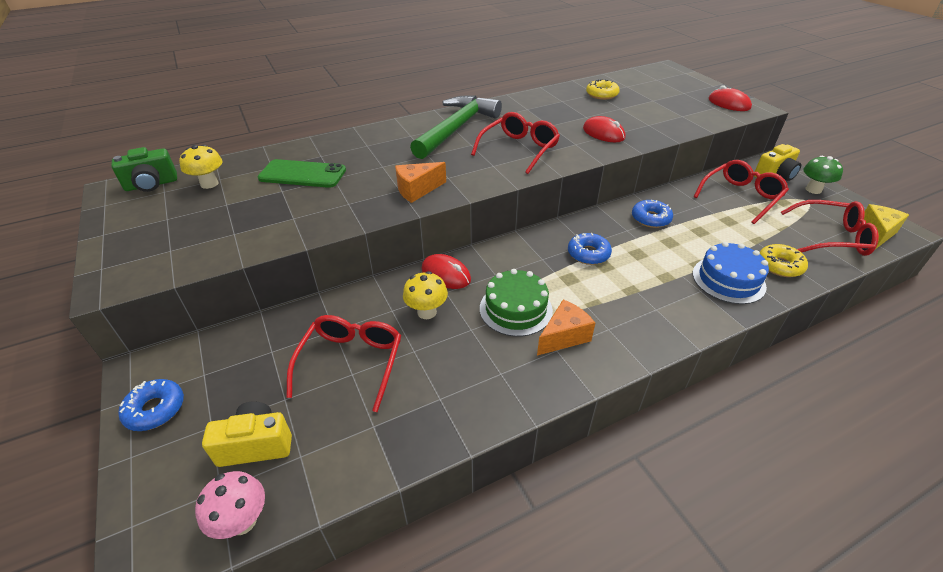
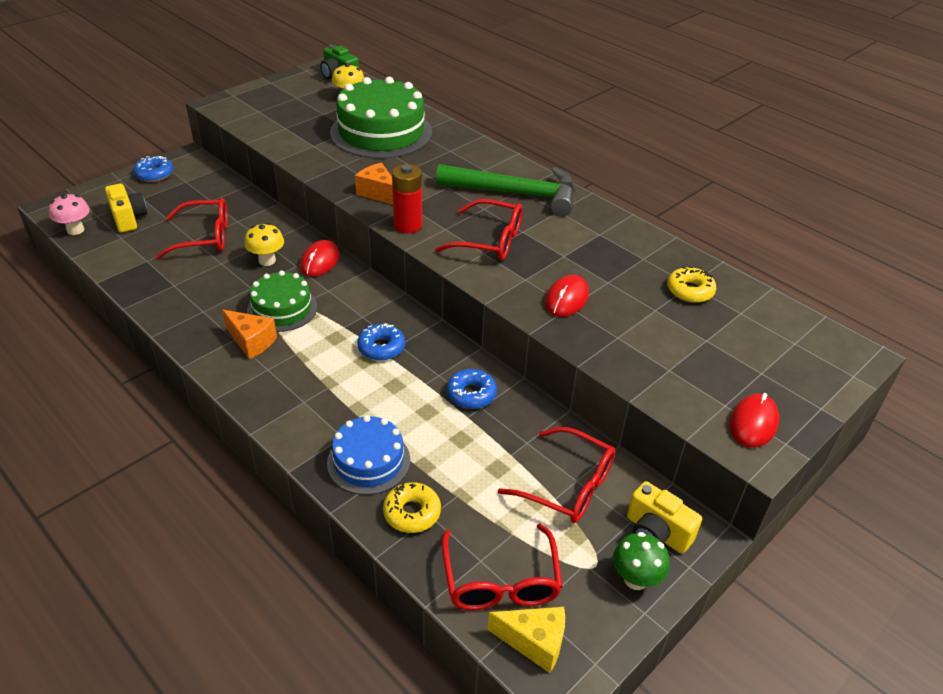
camera: 70 degrees right, 0 degrees up
(302, 174) = (381, 132): green phone -> green cake
(480, 182) = (407, 225): none -> red battery

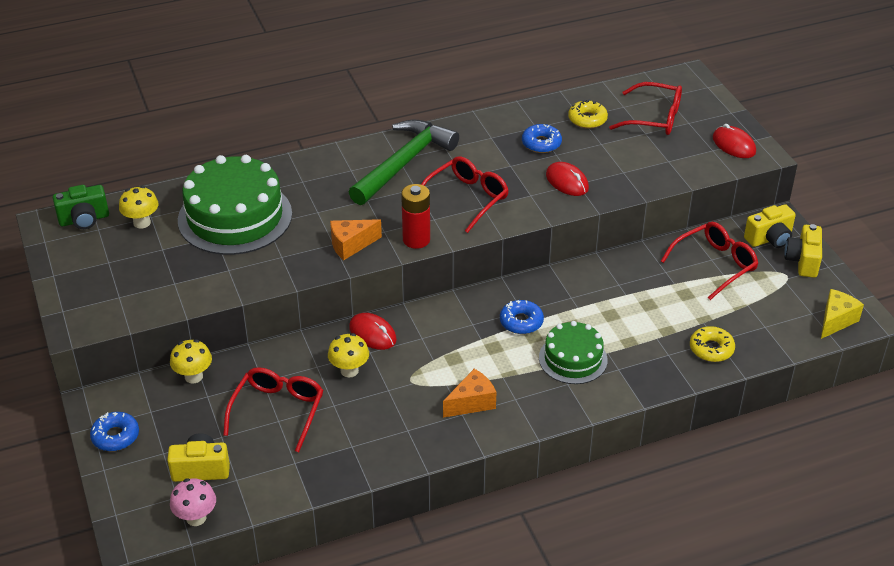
camera: 65 degrees left, 0 degrees up
(230, 189) = (193, 376): none -> yellow mushroom
(282, 309) = (433, 374): green cake -> green cake (573, 359)
(368, 461) = (651, 360): blue cake -> none
(471, 394) = (602, 285): blue donut -> blue donut (541, 143)
(500, 579) = (784, 321): red glasses -> red glasses (653, 118)
(635, 579) = (802, 261): green mushroom -> yellow camera

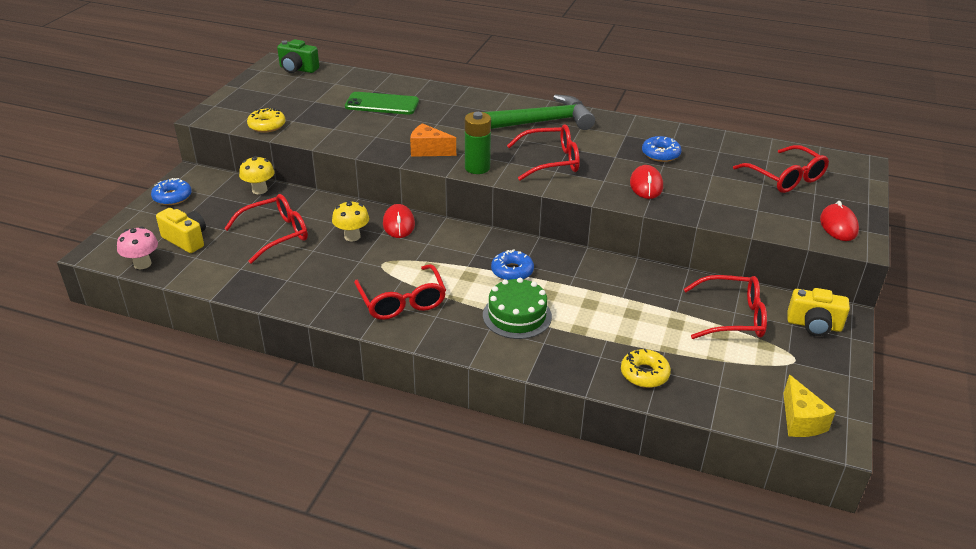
camera: 40 degrees right, 5 degrees down
(142, 223) = (325, 84): yellow mushroom -> none
(235, 217) = (382, 104): green cake -> green phone
(416, 240) = (477, 168): red battery -> green battery
(472, 403) = (402, 301): orange cheese -> red glasses
(587, 119) = (722, 155): yellow donut -> yellow donut (267, 125)
(802, 261) = (826, 358): yellow camera -> none
(836, 321) = (800, 420): yellow cheese -> yellow cheese turned 90 degrees clockwise

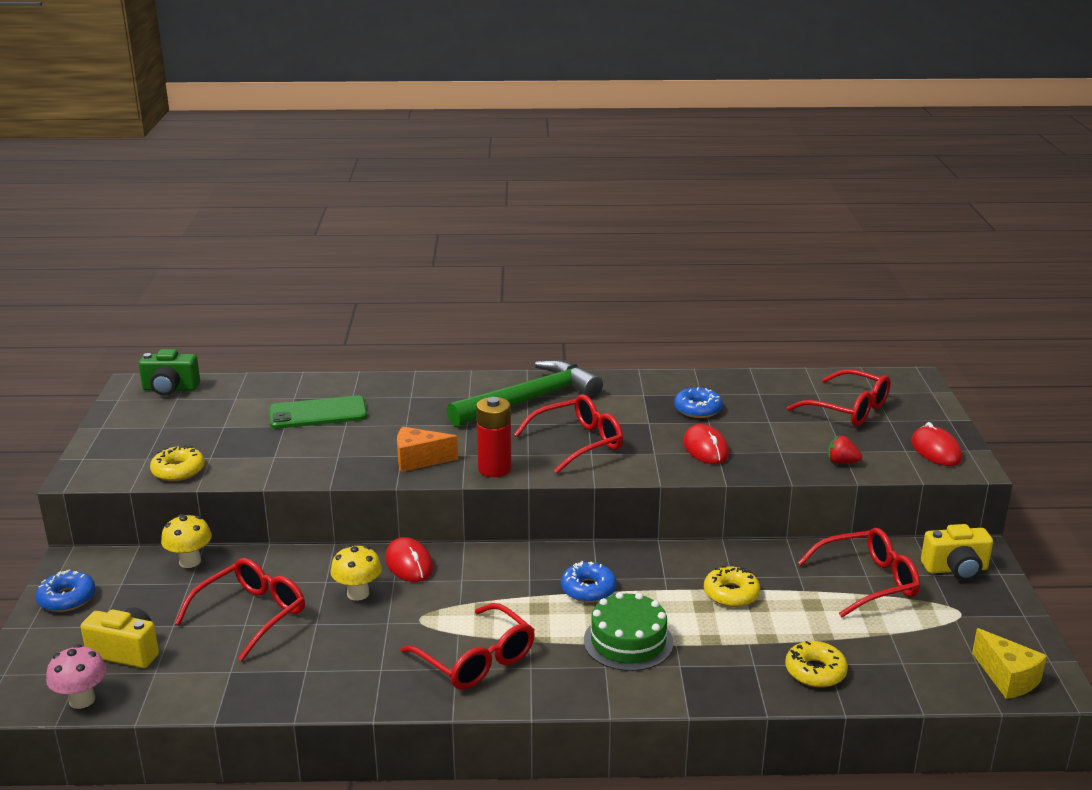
camera: 20 degrees left, 10 degrees down
(477, 168) = (494, 469): green battery -> red battery
(617, 300) = (731, 594): none -> yellow donut
(750, 218) = (841, 462): none -> red strawberry

